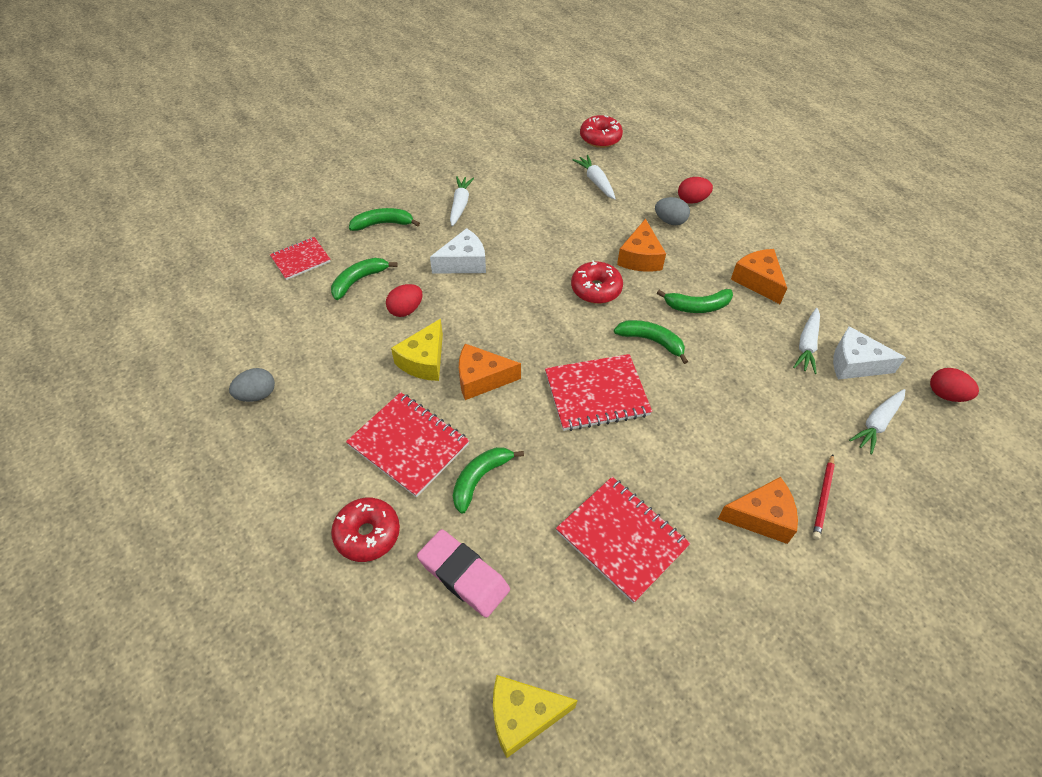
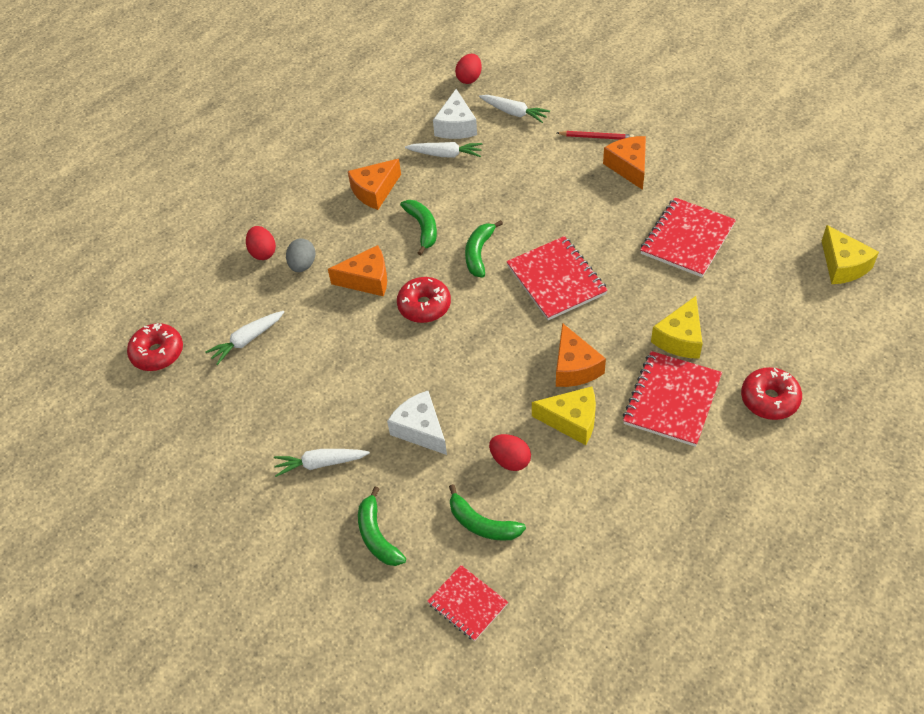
camera: 100 degrees left, 0 degrees up
(257, 395) = (676, 554): grey egg -> none
(463, 575) = (768, 324): pink eraser -> none
(480, 479) = (680, 338): green banana -> yellow cheese

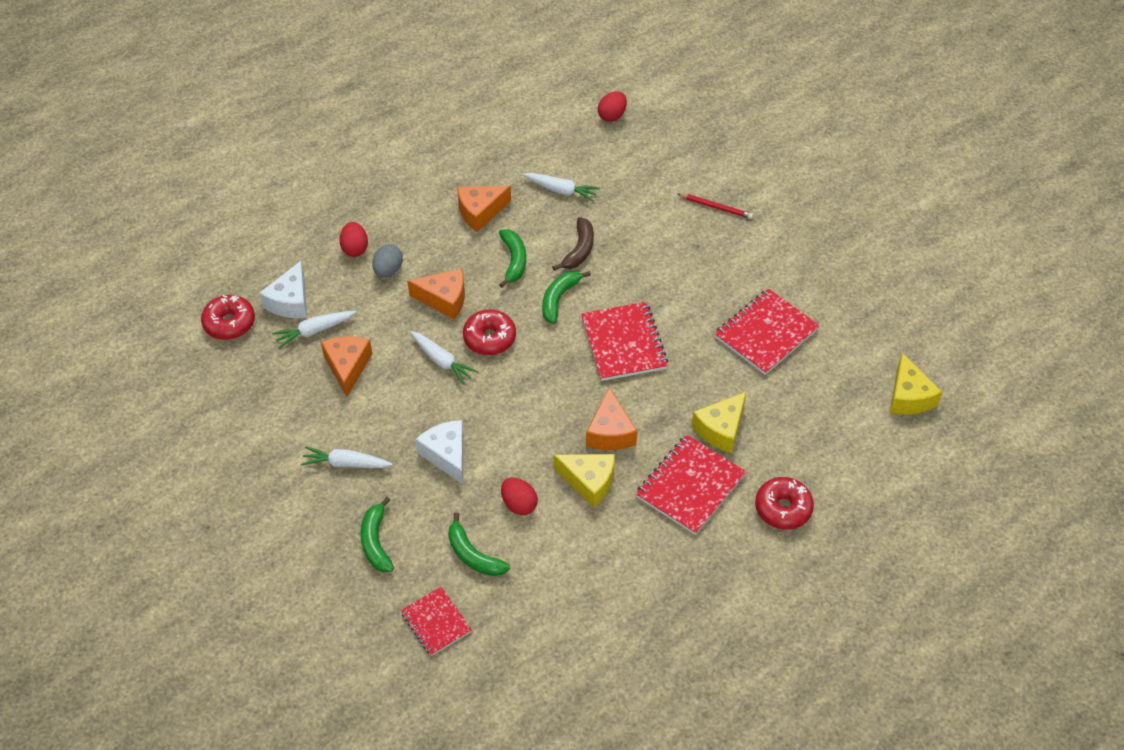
camera: 10 degrees right, 0 degrees up
(456, 126) = (581, 163): white cheese -> white cheese (290, 301)
(482, 204) = (579, 250): none -> brown banana
(514, 112) = (643, 162): white carrot -> white carrot (442, 361)
(629, 167) = (736, 246): orange cheese -> orange cheese (347, 367)

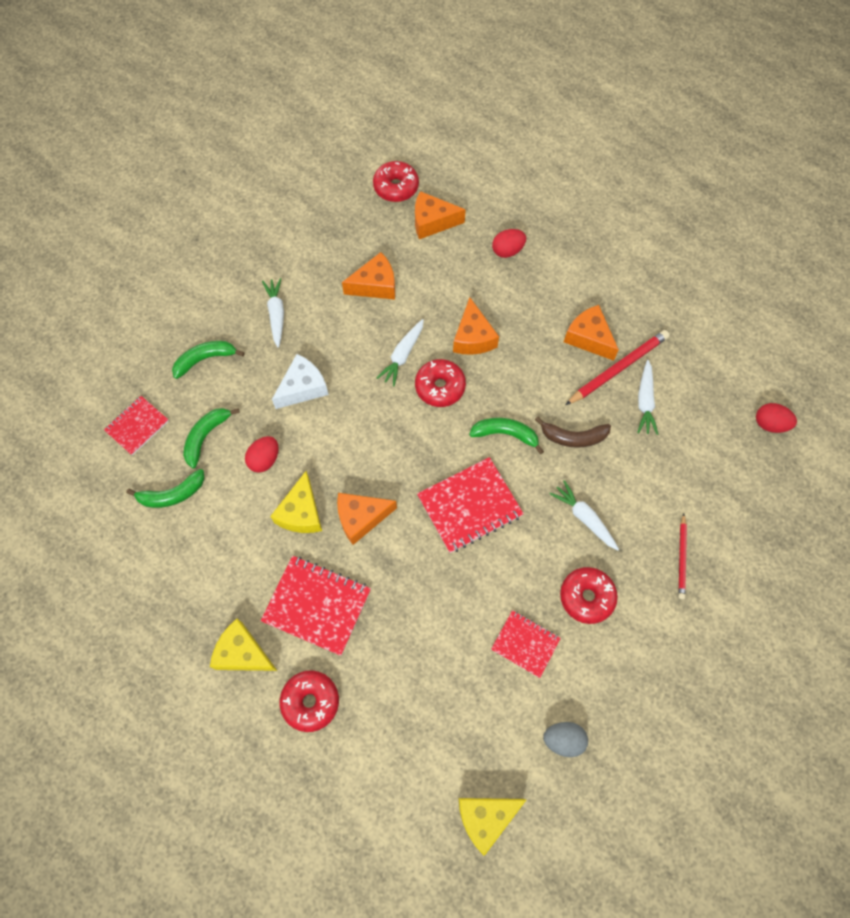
camera: 75 degrees right, 15 degrees up
(290, 301) = (432, 222): white cheese -> orange cheese
(314, 331) = (406, 249): white carrot -> white carrot (584, 518)
(388, 270) = (491, 284): grey egg -> grey egg (563, 739)
(514, 261) = (539, 382): green banana -> green banana (172, 494)
(521, 200) = (618, 369): none -> red pencil
(721, 429) = (390, 621): yellow cheese -> yellow cheese (243, 653)
(734, 280) = (586, 597): none -> red donut
(766, 333) = (525, 644): red notebook -> red notebook, size x0.62

